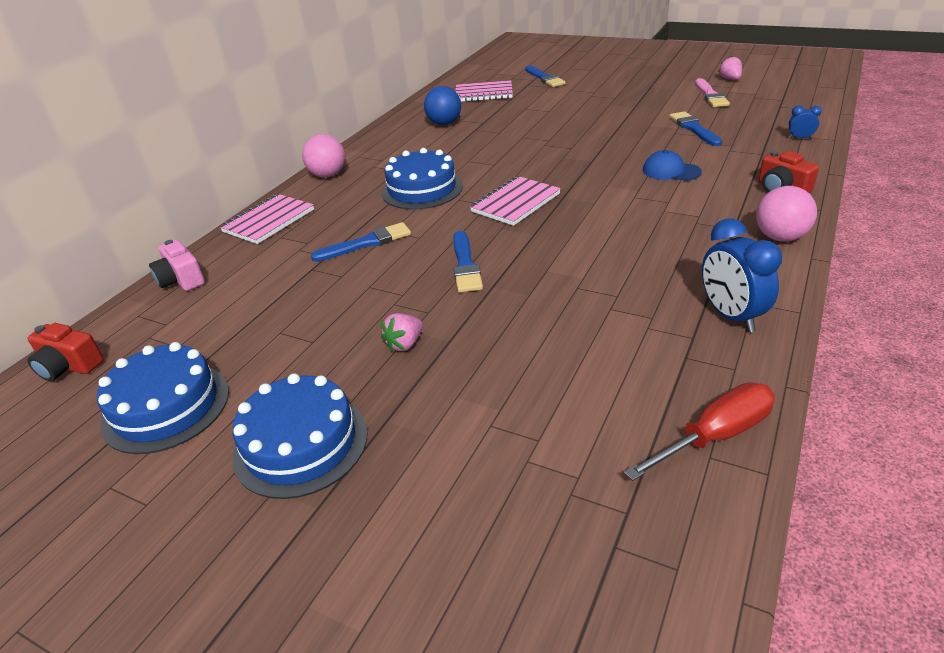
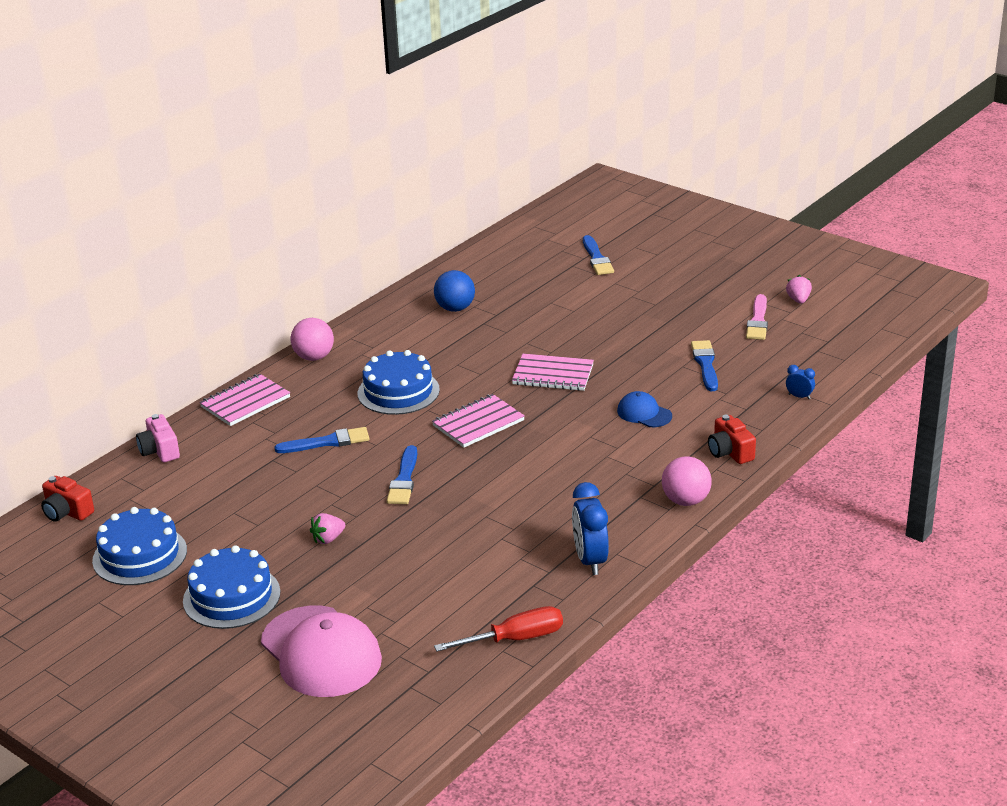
camera: 10 degrees right, 5 degrees down
(454, 510) = (321, 652): none -> pink cap
(483, 93) = (517, 270): pink notebook -> pink notebook (553, 375)

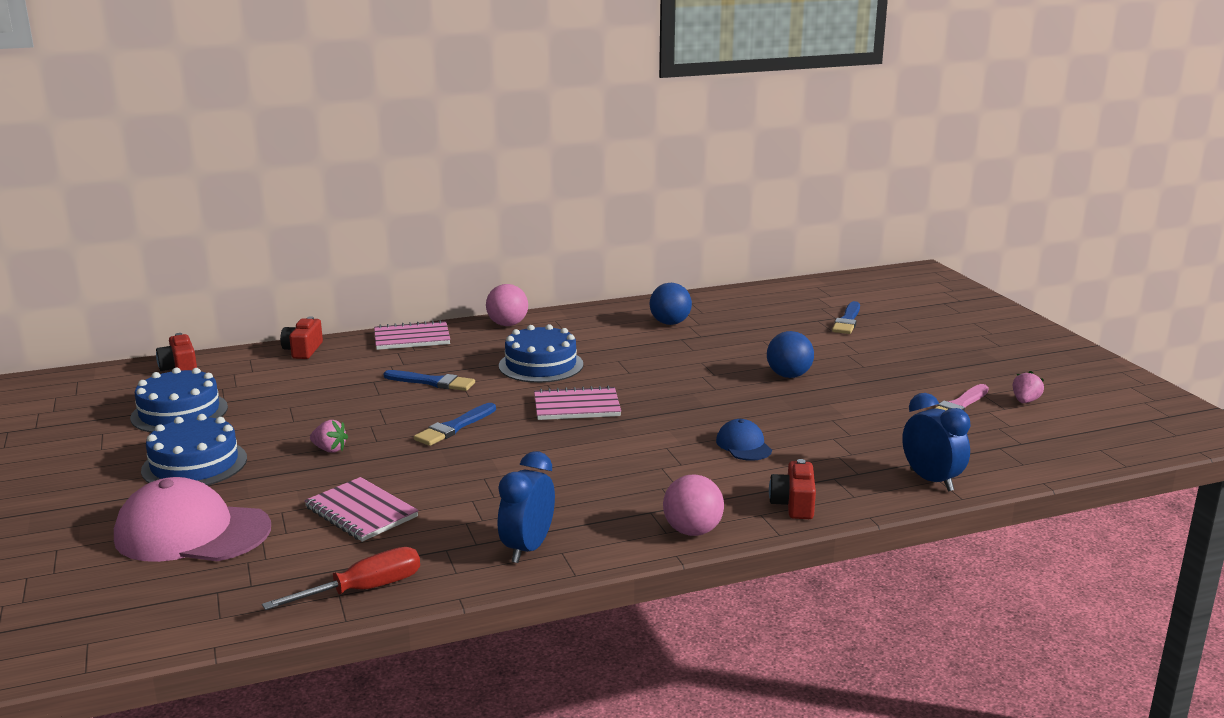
camera: 30 degrees right, 10 degrees down
(160, 451) = (303, 350): pink camera -> red camera
(321, 652) = (192, 532): pink cap -> pink cap turned 105 degrees clockwise
(328, 539) = (329, 449): pink strawberry -> pink strawberry turned 150 degrees counterclockwise
(516, 639) = (365, 589): red screwdriver -> red screwdriver turned 45 degrees counterclockwise
(553, 375) = (694, 391): pink notebook -> pink notebook (361, 512)
(609, 333) = (789, 375): none -> blue ball
(705, 364) = (858, 425): blue brush -> none
(799, 396) = (931, 480): blue clock -> blue clock, size x2.02

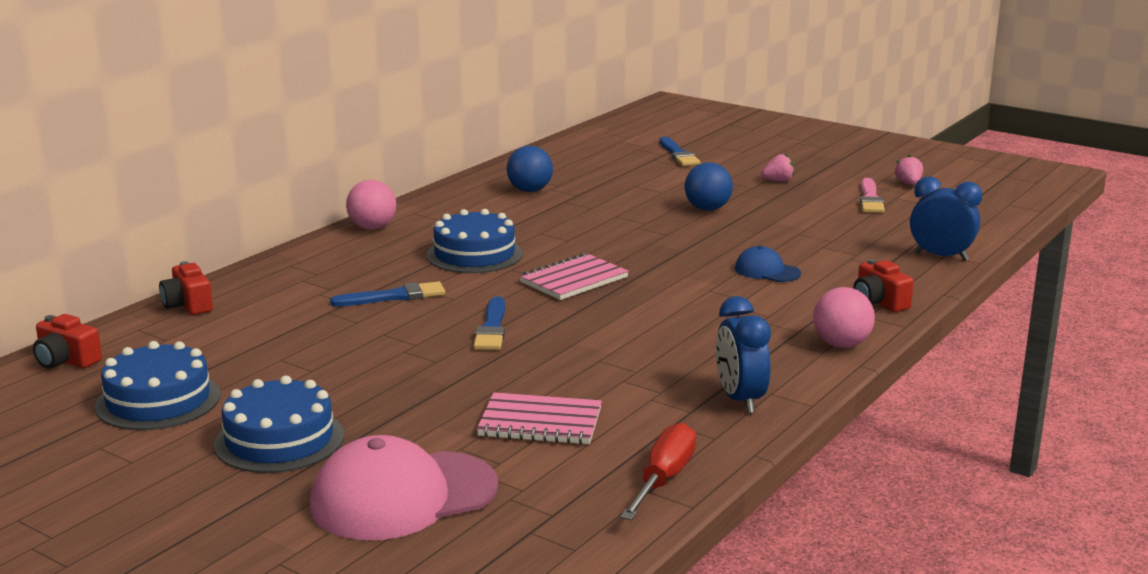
camera: 35 degrees left, 0 degrees up
(329, 449) = (403, 383): pink strawberry -> pink strawberry (778, 181)
(412, 338) = (293, 264): pink notebook -> none

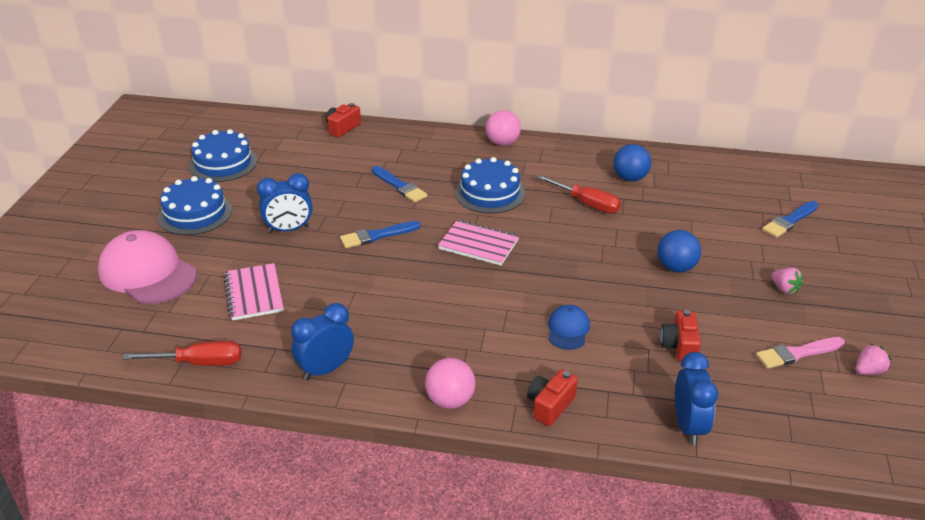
camera: 65 degrees right, 15 degrees up
(66, 360) = (255, 122): red camera -> red camera (679, 346)
(410, 378) = (289, 229): none -> blue clock
(555, 217) = (587, 204): none -> red screwdriver

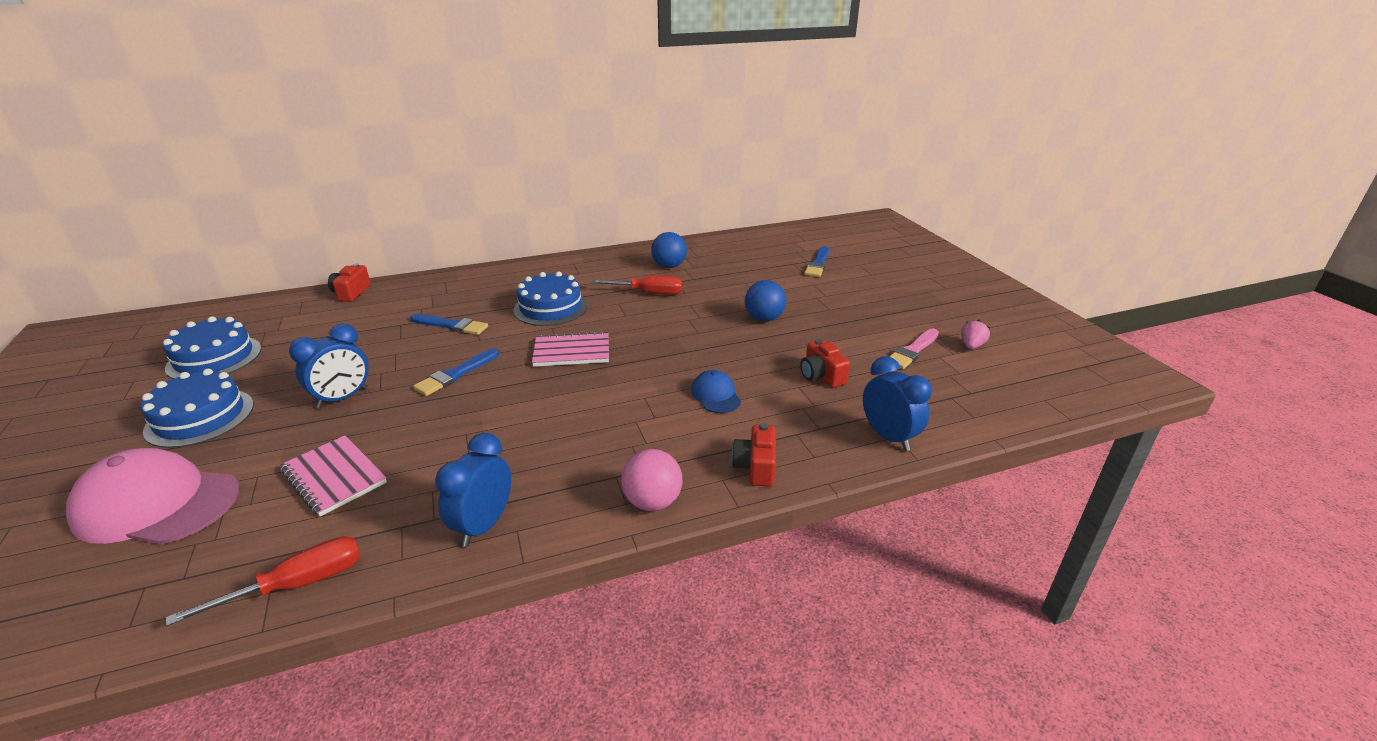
camera: 30 degrees left, 5 degrees down
(502, 143) = (533, 267): pink ball -> none
(784, 289) = (859, 309): pink strawberry -> none

